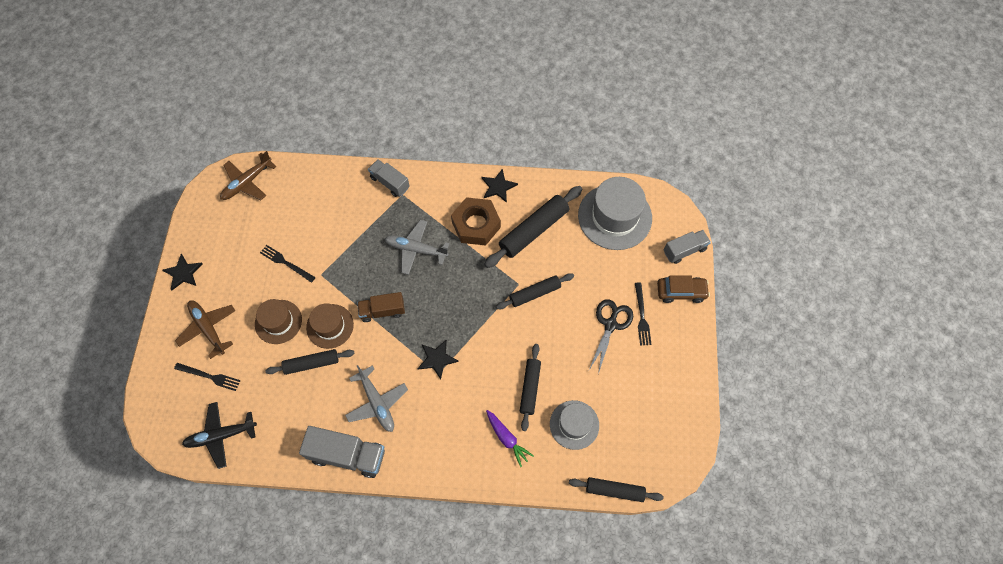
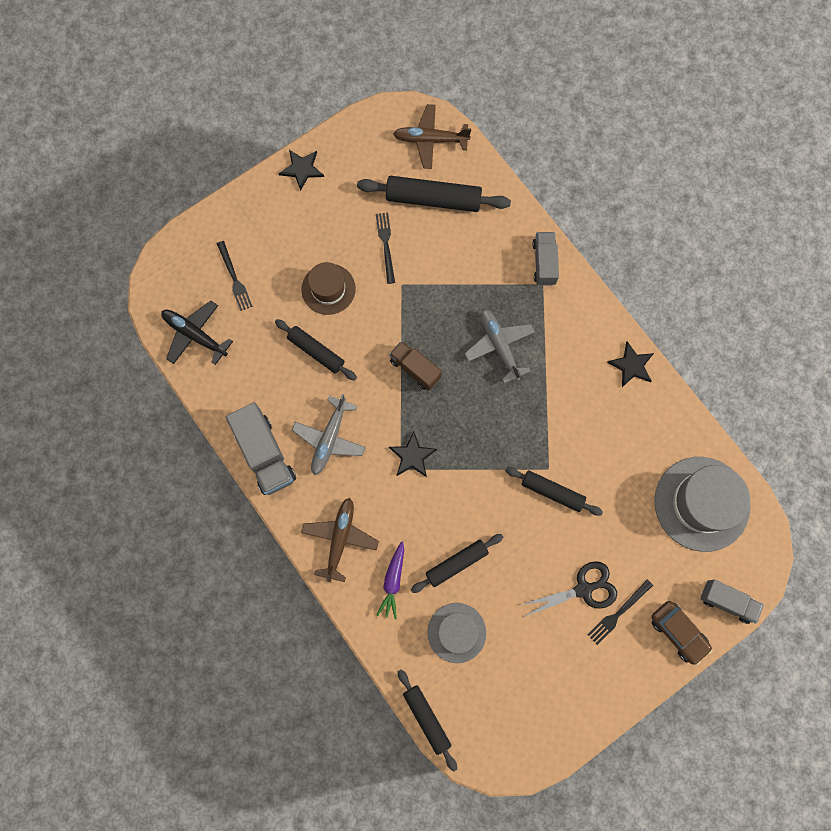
camera: 50 degrees right, 10 degrees up
(208, 328) = (273, 237): brown plane -> brown plane (340, 539)
(330, 326) = (362, 336): brown hat -> none
(476, 225) = (573, 378): brown nut -> none
(534, 230) = (616, 437): black rolling pin -> black rolling pin (433, 199)

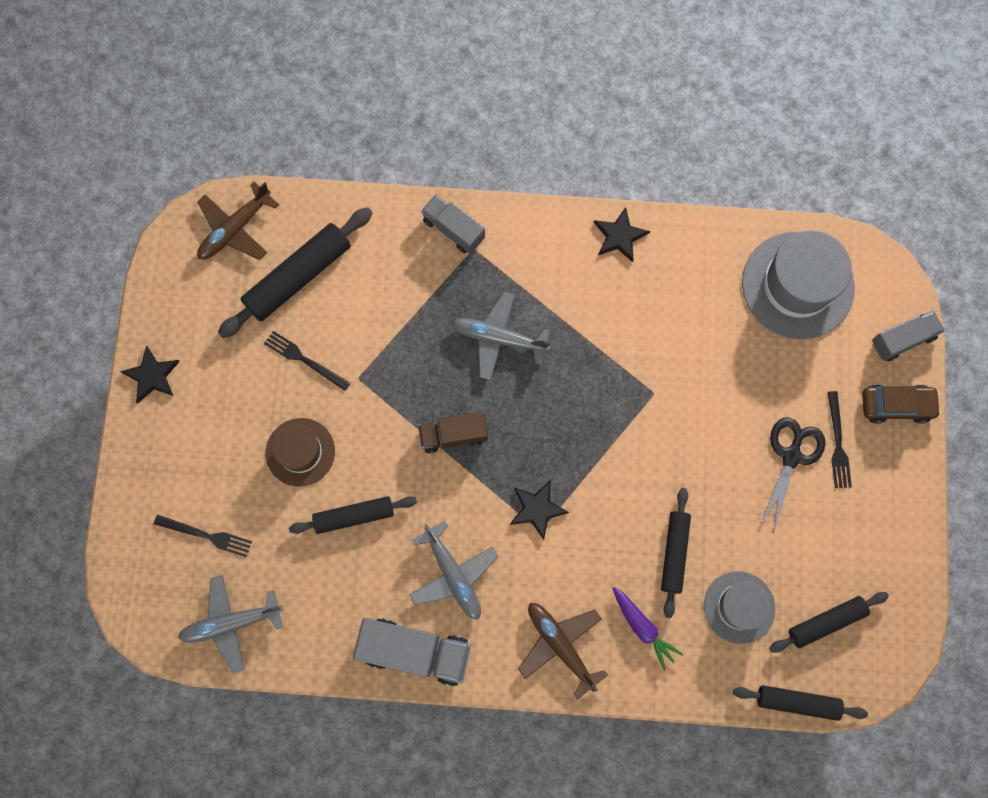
camera: 50 degrees left, 0 degrees up
(195, 335) = (231, 623): black plane -> grey plane
(552, 492) = (679, 408): black rolling pin -> black rolling pin (826, 622)

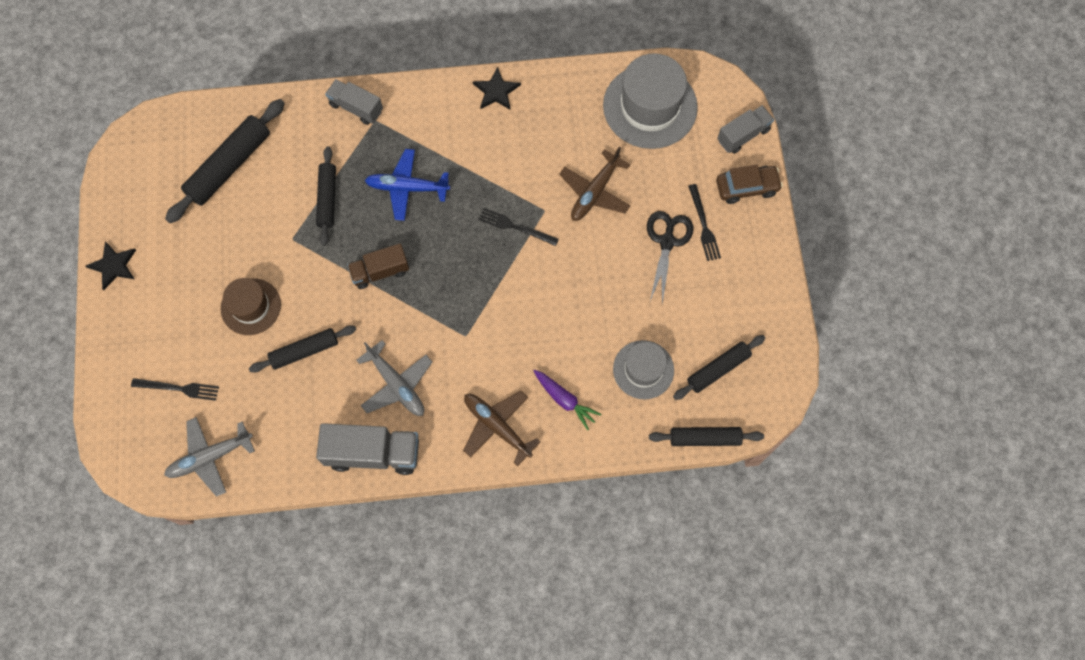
camera: 10 degrees left, 5 degrees down
(235, 229) = (170, 136): brown plane -> brown plane (595, 192)
(304, 360) = (244, 231): black fork -> black fork (515, 227)
(499, 338) = (407, 188): grey plane -> blue plane
(537, 509) = (460, 319): black star -> none
(674, 553) = (582, 335): black rolling pin -> black rolling pin (327, 199)

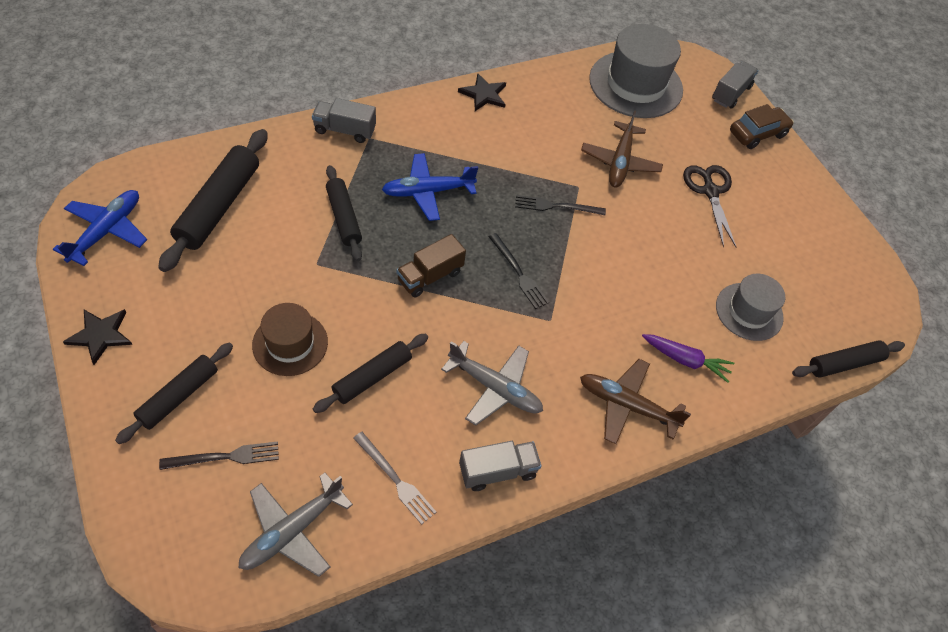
camera: 25 degrees left, 15 degrees down
(137, 171) = (107, 231): none -> blue plane
(295, 439) = (395, 479): none -> grey fork
(373, 453) = (497, 471): grey truck -> grey truck, size x0.64
(703, 225) = (736, 171): black fork -> black fork (518, 273)
(718, 369) = (820, 295): black rolling pin -> black rolling pin (179, 396)

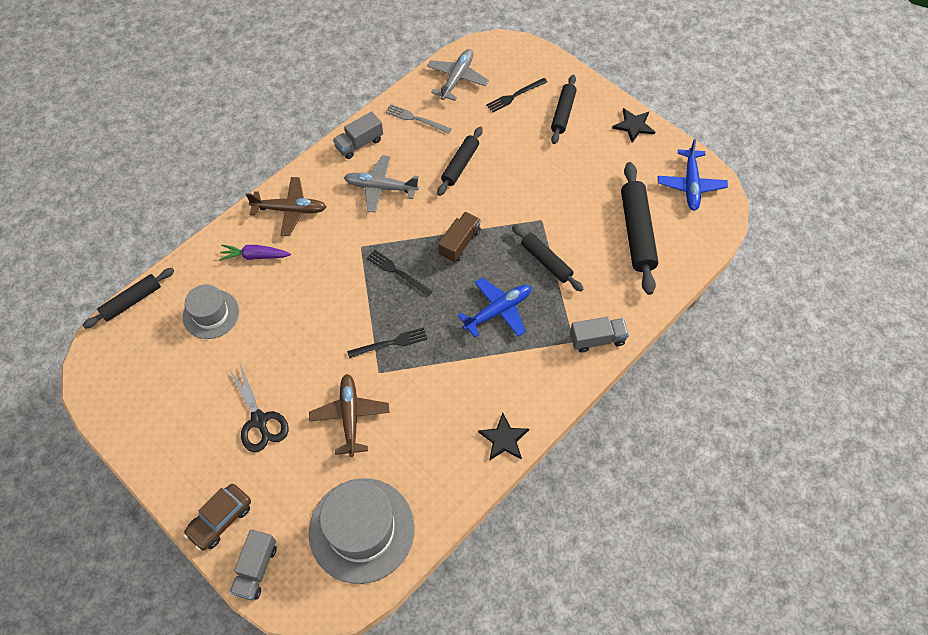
camera: 165 degrees right, 5 degrees up
(290, 343) = (522, 164): brown hat -> none

